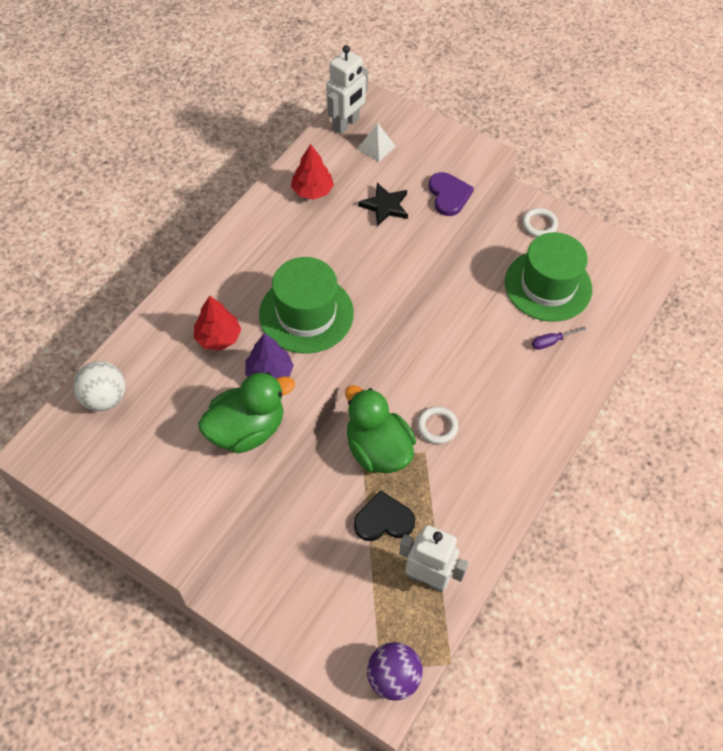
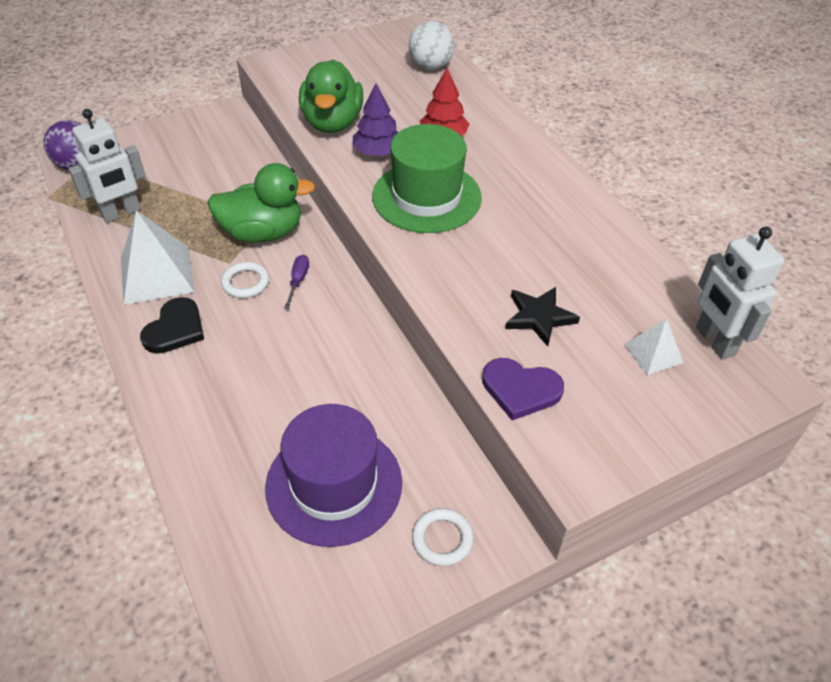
camera: 120 degrees right, 10 degrees down
(312, 191) = (602, 263): red tree -> none
(383, 520) = (196, 209): black heart -> black heart (175, 329)
(472, 494) = (156, 274): none -> white pyramid
(548, 285) = (334, 484): green hat -> purple hat
(551, 342) = (253, 436): purple screwdriver -> purple screwdriver (298, 281)

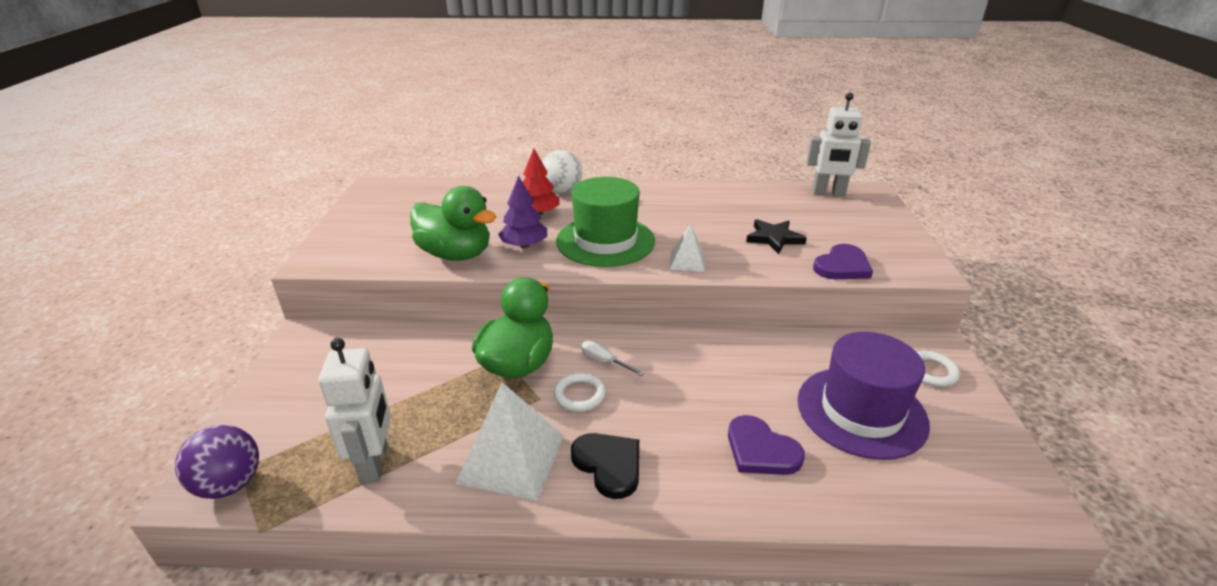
camera: 60 degrees left, 15 degrees down
(238, 419) = (761, 450): none -> purple heart
(298, 281) = (604, 361): purple screwdriver -> white screwdriver
(430, 66) = (440, 192): white ball -> white ball (561, 191)
(653, 353) = (829, 213): white pyramid -> white pyramid (687, 261)

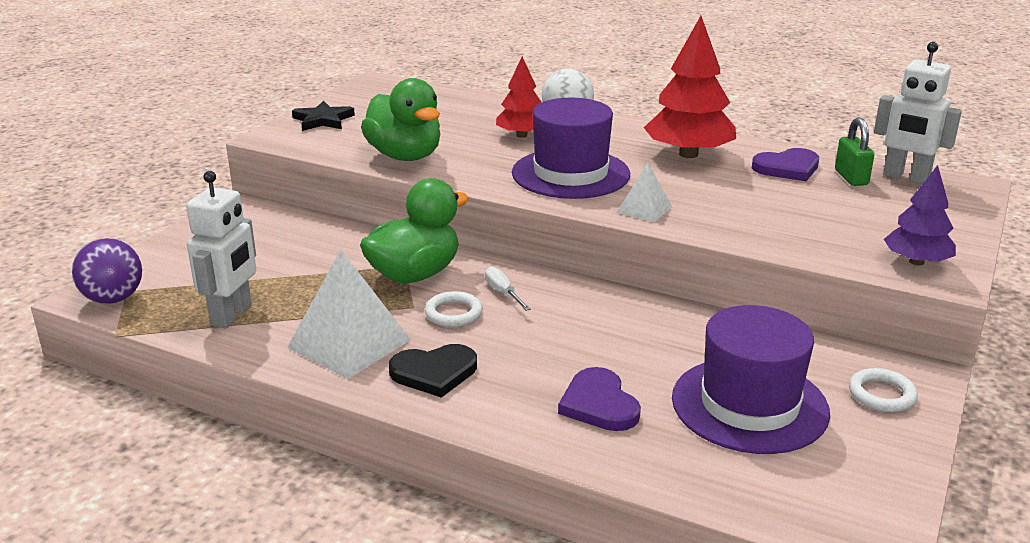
camera: 25 degrees right, 5 degrees down
(524, 245) = (480, 161): purple tree -> purple tree (916, 261)
(605, 241) = (570, 174): green hat -> purple hat
(608, 465) = (434, 372): black heart -> black heart turned 90 degrees clockwise
(675, 204) = (688, 154): none -> red tree
(774, 238) = (775, 209): black star -> black star (323, 120)
(796, 201) = (851, 177): none -> green padlock
(842, 266) = (831, 251): purple heart -> purple heart (787, 168)

